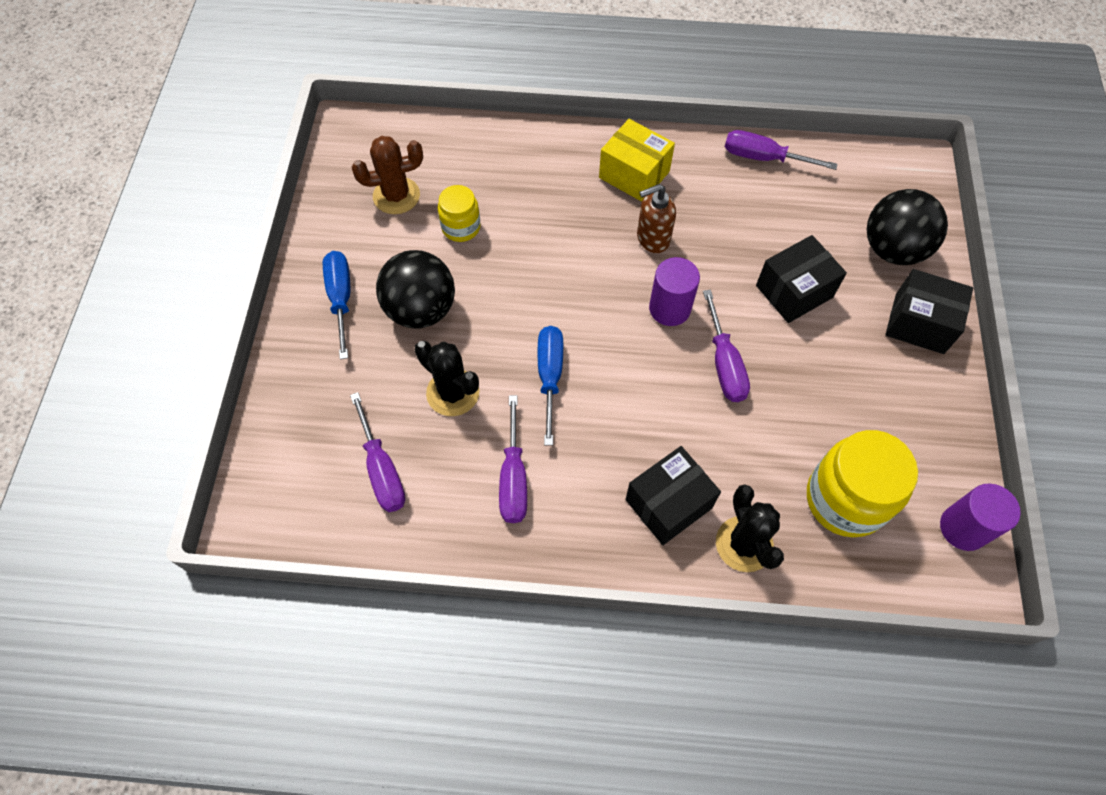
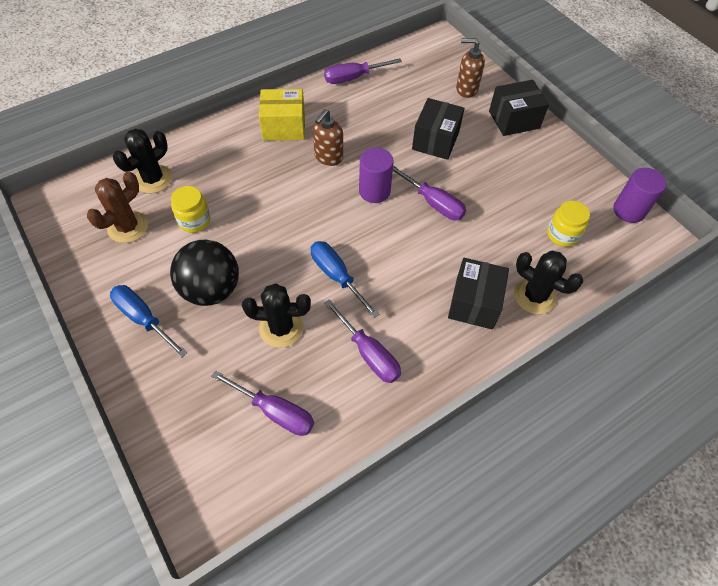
camera: 40 degrees left, 5 degrees down
(457, 158) = (153, 179): none -> black cactus
(845, 499) = (562, 235): yellow jar -> yellow jar, size x0.56
(893, 249) = (466, 89): black ball -> brown soap dispenser

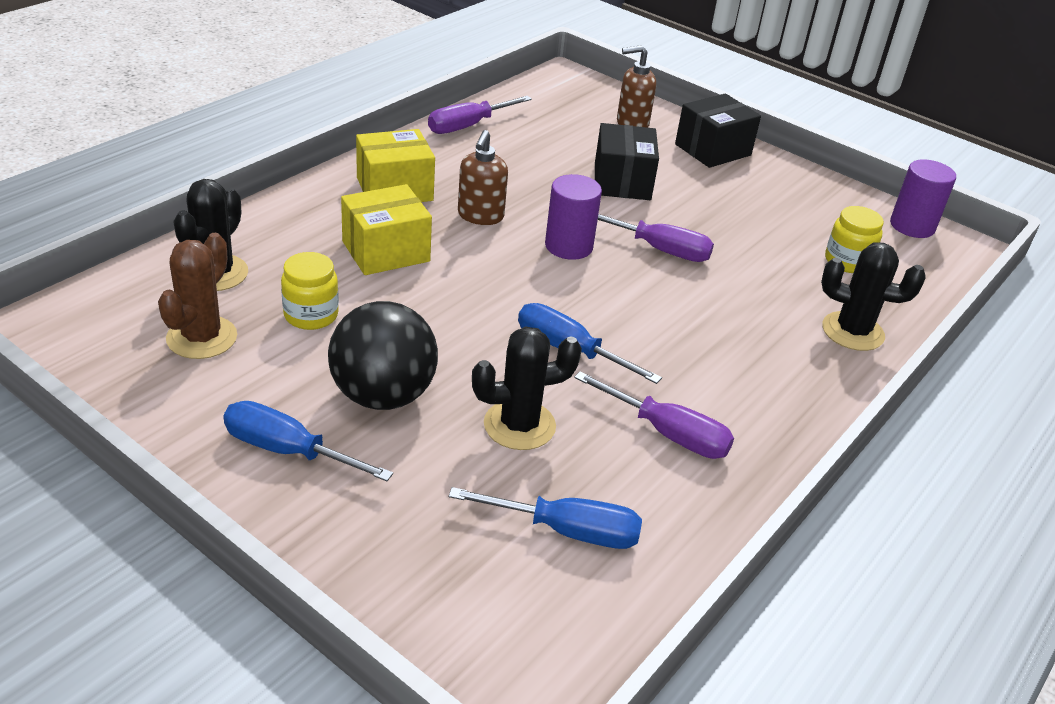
camera: 20 degrees left, 20 degrees down
(258, 177) = (386, 251): none -> yellow box
(275, 411) = (566, 531): purple screwdriver -> blue screwdriver
(474, 303) = (779, 351): black box -> none

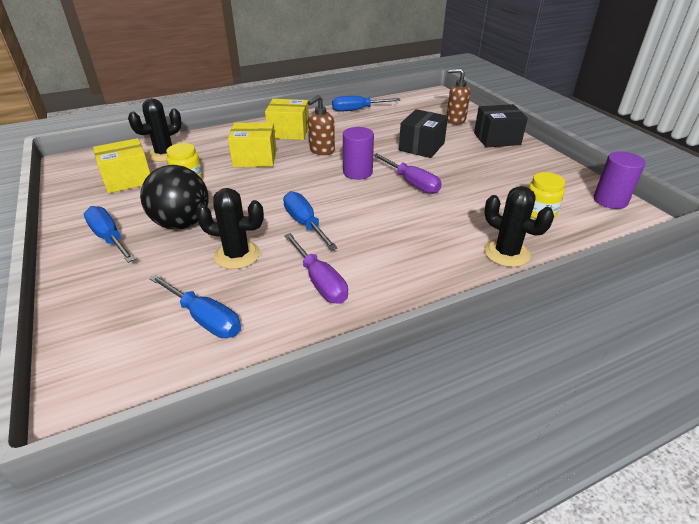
camera: 30 degrees right, 0 degrees up
(202, 338) = (128, 179): brown cactus -> yellow box
(468, 126) = (357, 110): purple screwdriver -> blue screwdriver

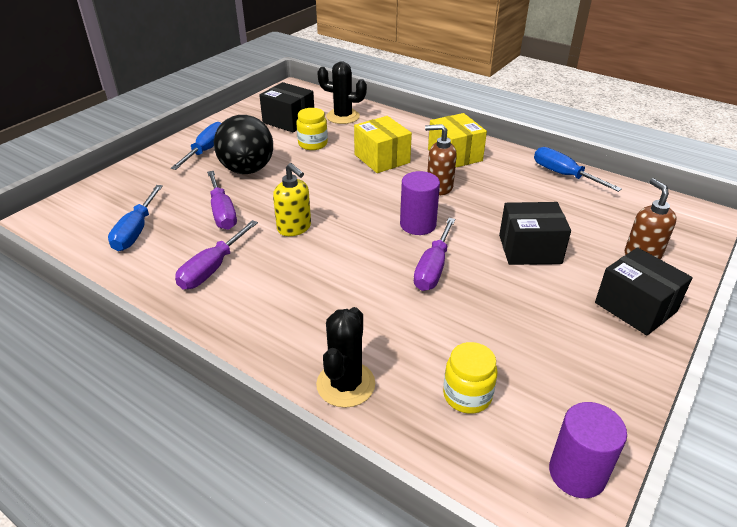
camera: 60 degrees right, 0 degrees up
(128, 179) = (288, 121): yellow box -> black box
(237, 255) = (222, 212): black cactus -> purple screwdriver
(305, 224) = (294, 228): blue screwdriver -> yellow soap dispenser

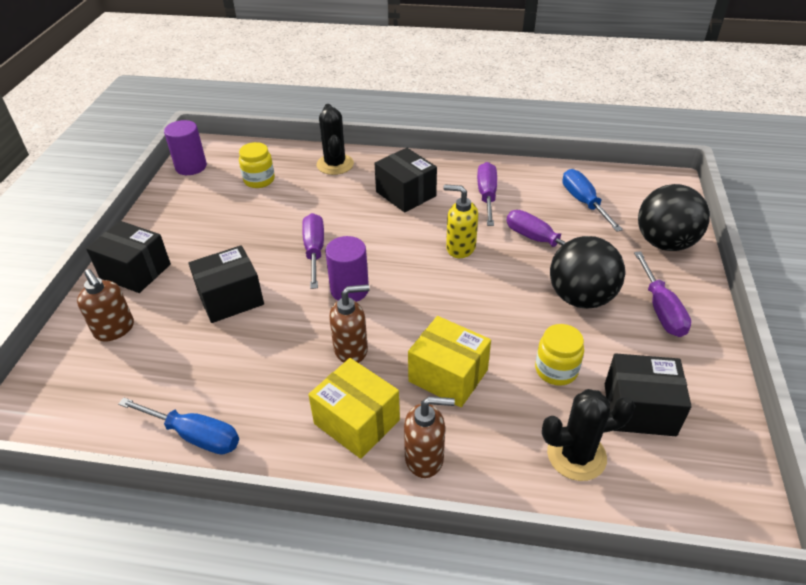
camera: 155 degrees right, 5 degrees up
(133, 182) = (664, 243): none -> black ball
(206, 150) = (661, 309): blue screwdriver -> purple screwdriver
(292, 301) = (406, 194): none -> black box
(424, 134) = (425, 458): none -> brown soap dispenser

